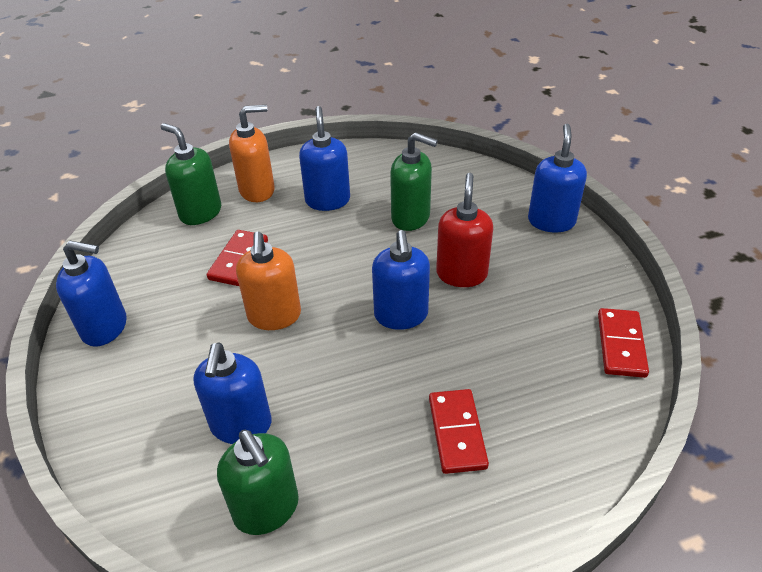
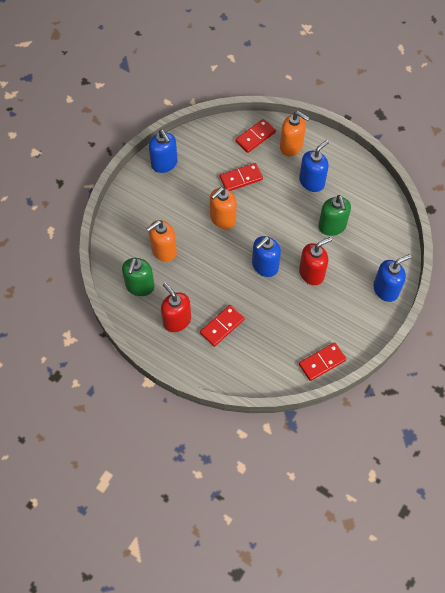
camera: 50 degrees right, 20 degrees up
(200, 213) = (255, 137): green soap dispenser -> red domino
(241, 425) = (163, 251): blue soap dispenser -> orange soap dispenser
(388, 494) = (177, 320): none -> red soap dispenser

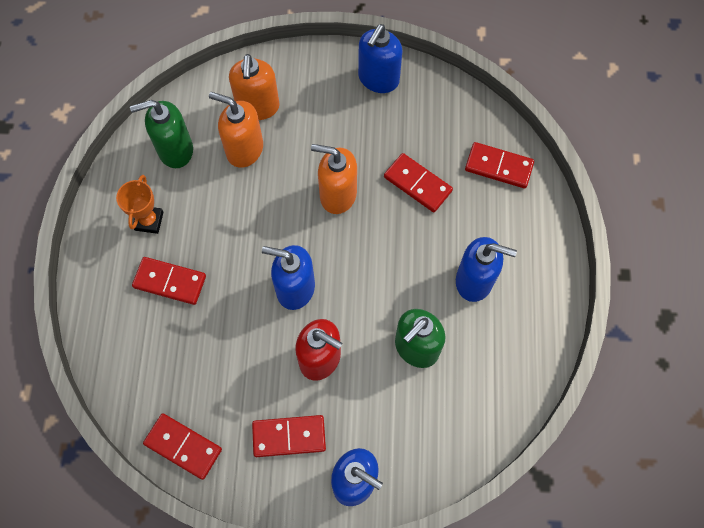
camera: 60 degrees right, 5 degrees up
(177, 320) = (149, 221): red soap dispenser -> orange trophy
(291, 146) = (516, 222): orange soap dispenser -> orange soap dispenser (258, 107)
(345, 308) = (289, 436): none -> red domino

